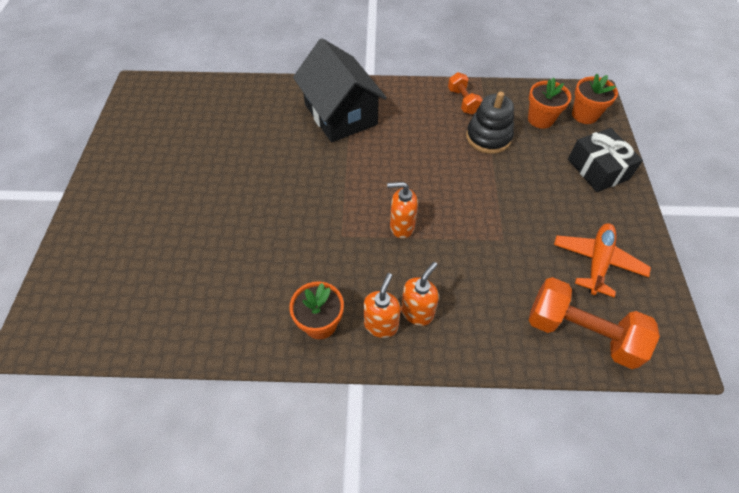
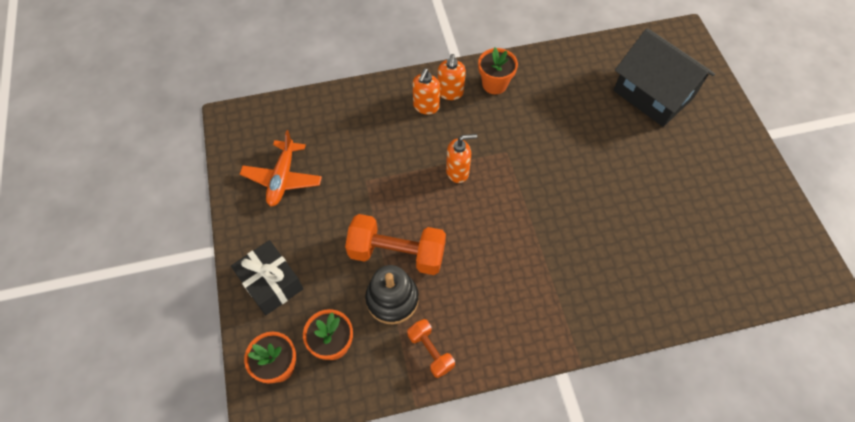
camera: 165 degrees right, 5 degrees up
(340, 114) = (567, 291): black house -> black house (653, 94)
(581, 332) = (301, 119): orange dumbbell -> orange dumbbell (397, 253)

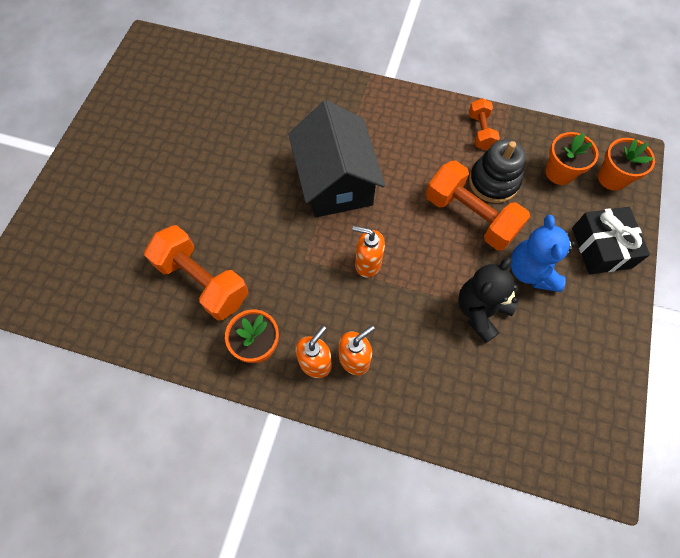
camera: 150 degrees left, 5 degrees up
(283, 178) = (558, 353): orange plane -> none
(325, 231) = (531, 271): none -> blue teddy bear
(353, 180) = (480, 311): none -> black teddy bear
(565, 102) = (203, 281): none -> orange dumbbell
(653, 94) = (108, 241): black house -> black house (335, 182)

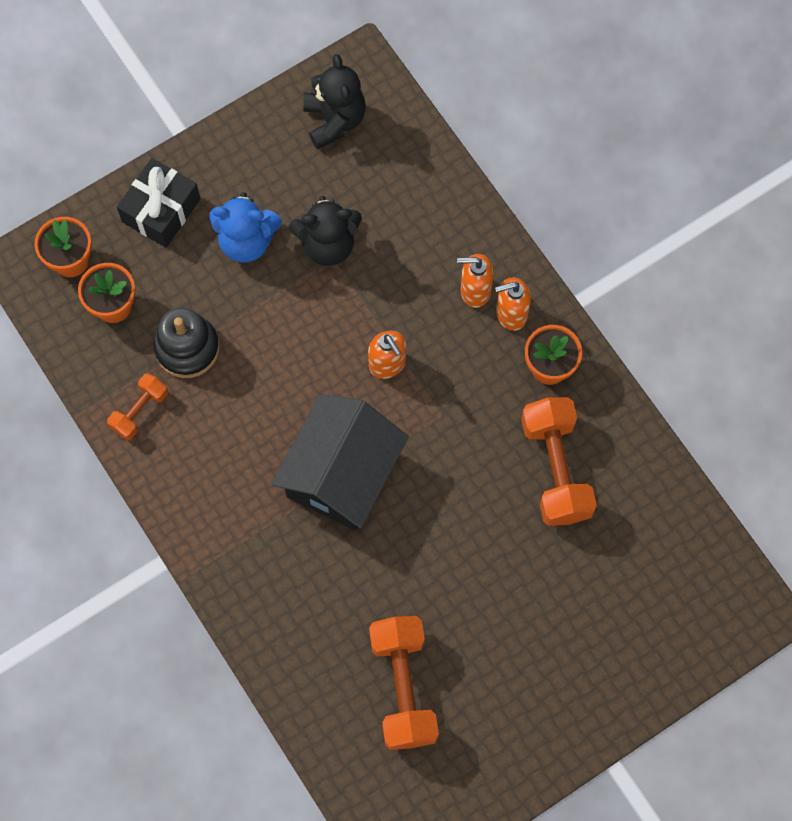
camera: 140 degrees left, 5 degrees up
(470, 216) = (247, 332): orange dumbbell -> orange dumbbell (403, 687)
(531, 271) = (246, 241): blue teddy bear -> blue teddy bear turned 60 degrees clockwise
(571, 408) = (334, 120): none -> black teddy bear

